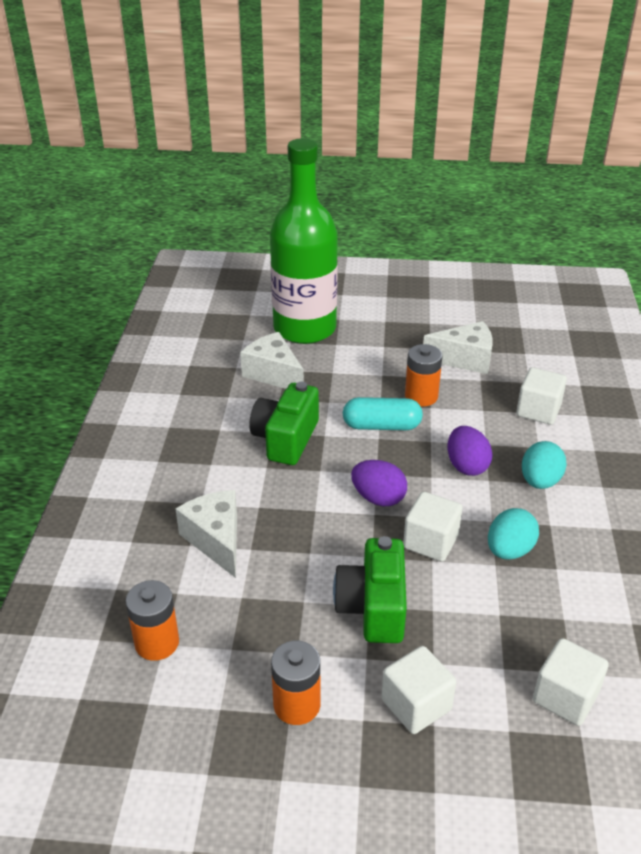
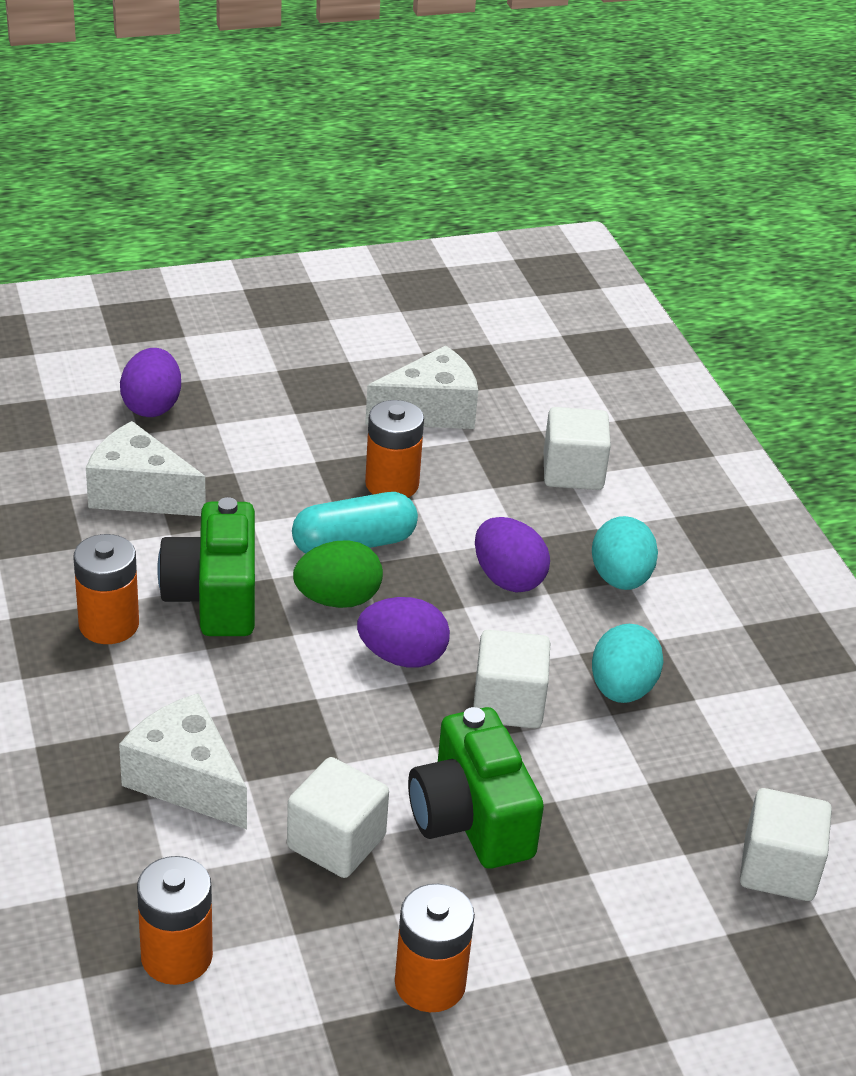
camera: 25 degrees left, 0 degrees up
(219, 442) = (109, 624): none -> orange battery
(304, 328) = (152, 406): green bottle -> purple egg
(356, 456) = (337, 599): none -> green egg
(416, 704) = (592, 935): white cube -> white cube (336, 842)

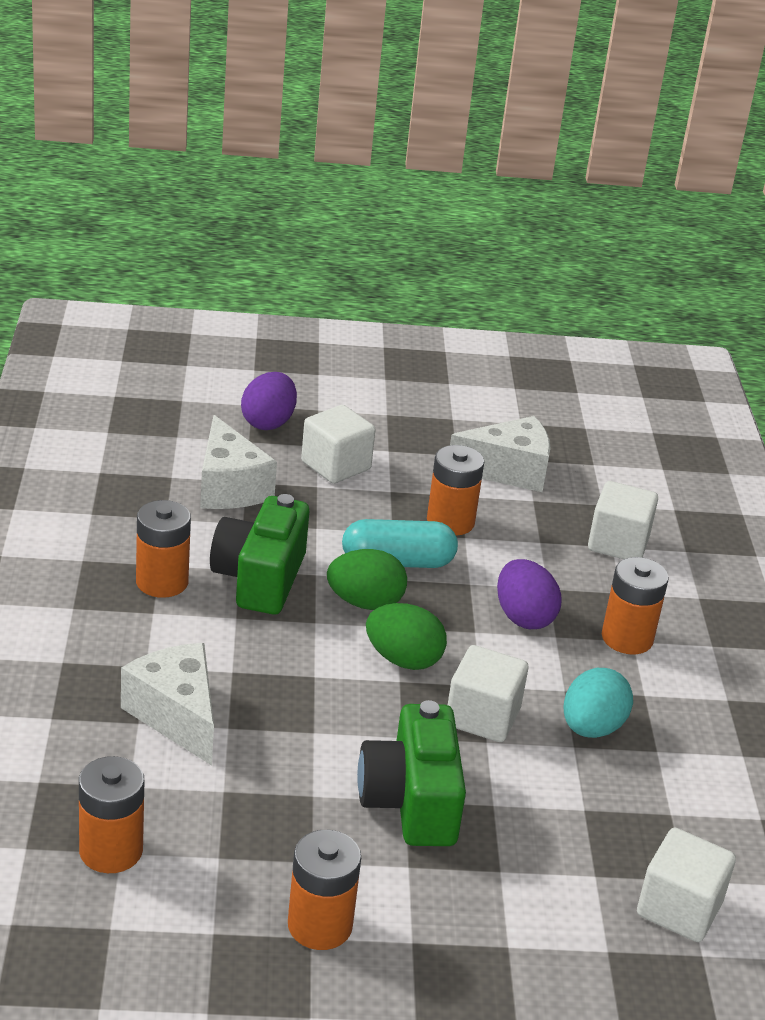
camera: 15 degrees right, 5 degrees down
(139, 493) = (229, 487): white cheese -> white cheese turned 150 degrees counterclockwise
(336, 842) = (284, 793): white cube -> white cube (336, 466)
(402, 657) = (403, 660): purple egg -> green egg
(620, 579) = (627, 638): turquoise egg -> orange battery

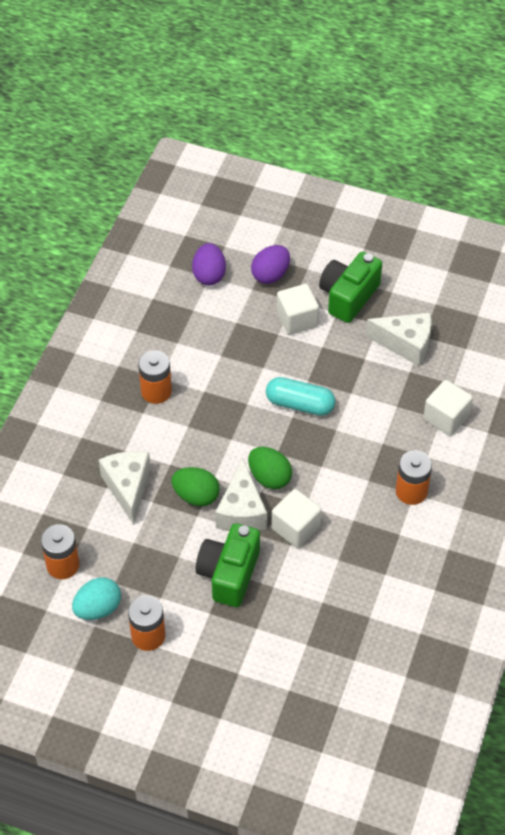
camera: 25 degrees right, 20 degrees up
(229, 487) = (224, 325): white cheese -> white cheese (242, 511)
(259, 579) = (212, 400): green camera -> green camera (348, 296)
(365, 603) = (266, 431): green egg -> green egg (196, 496)
(450, 522) = (347, 379): orange battery -> none
(523, 617) = (356, 462): purple egg -> purple egg (209, 275)
(591, 728) = (355, 550): turquoise egg -> turquoise egg (98, 608)
(679, 908) = (340, 676): white cube -> none

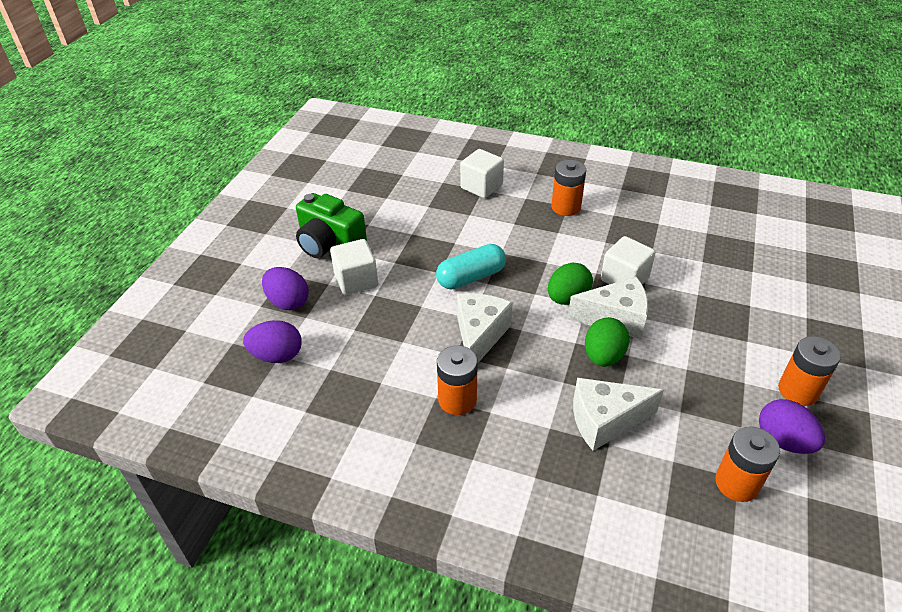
camera: 90 degrees left, 10 degrees down
(98, 608) = (783, 441): turquoise egg -> purple egg
(229, 574) = (695, 326): green camera -> none
(300, 404) = (471, 277): turquoise capsule -> turquoise capsule turned 45 degrees clockwise
(406, 344) = (395, 208): white cheese -> white cheese (479, 336)

